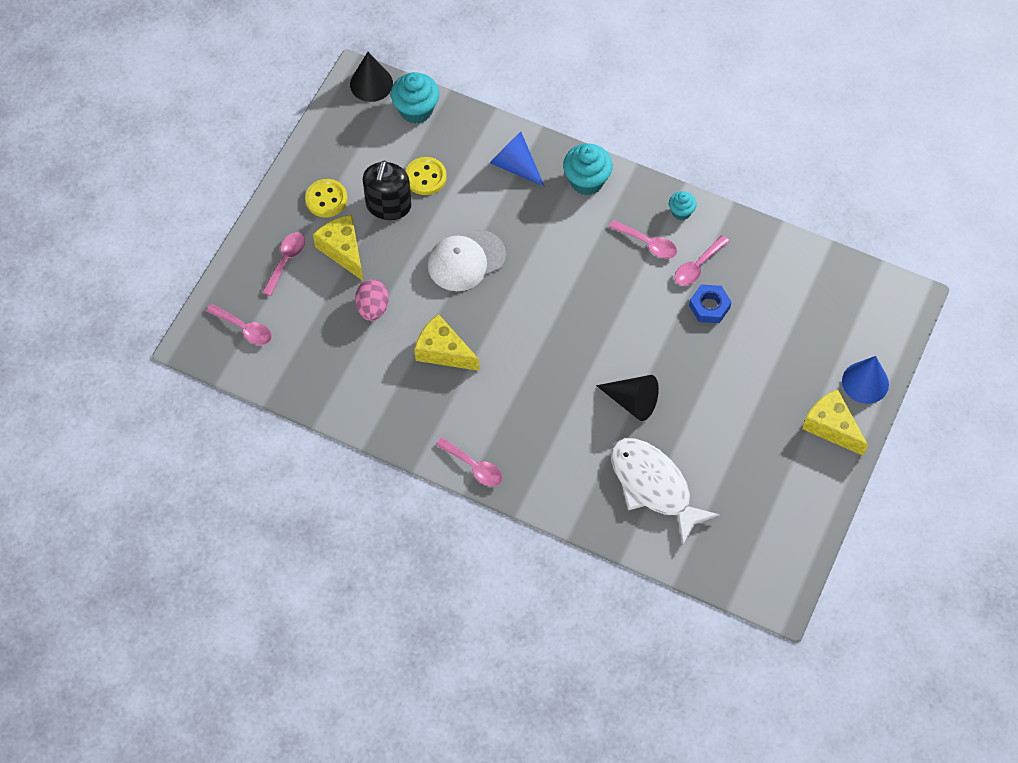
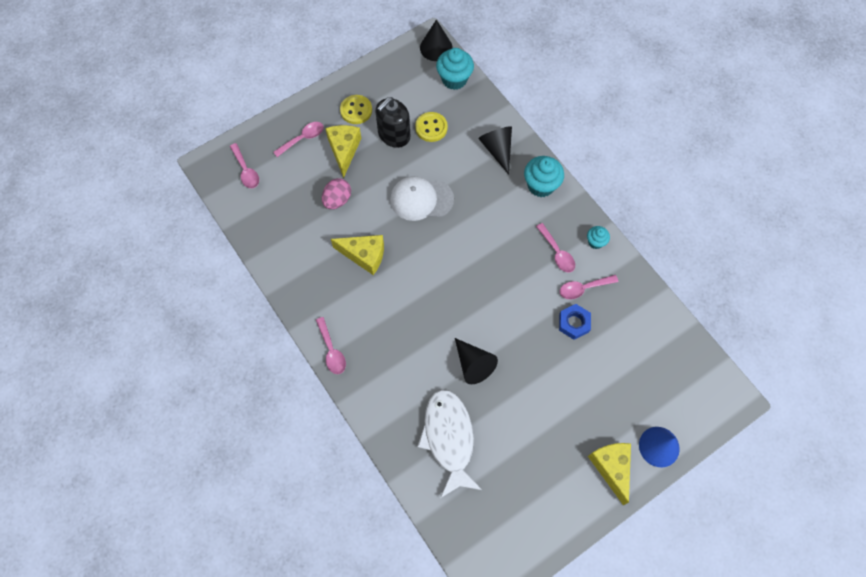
camera: 30 degrees right, 5 degrees up
(443, 351) = (364, 255): yellow cheese -> yellow cheese turned 135 degrees clockwise
(515, 165) = (497, 150): blue cone -> black cone

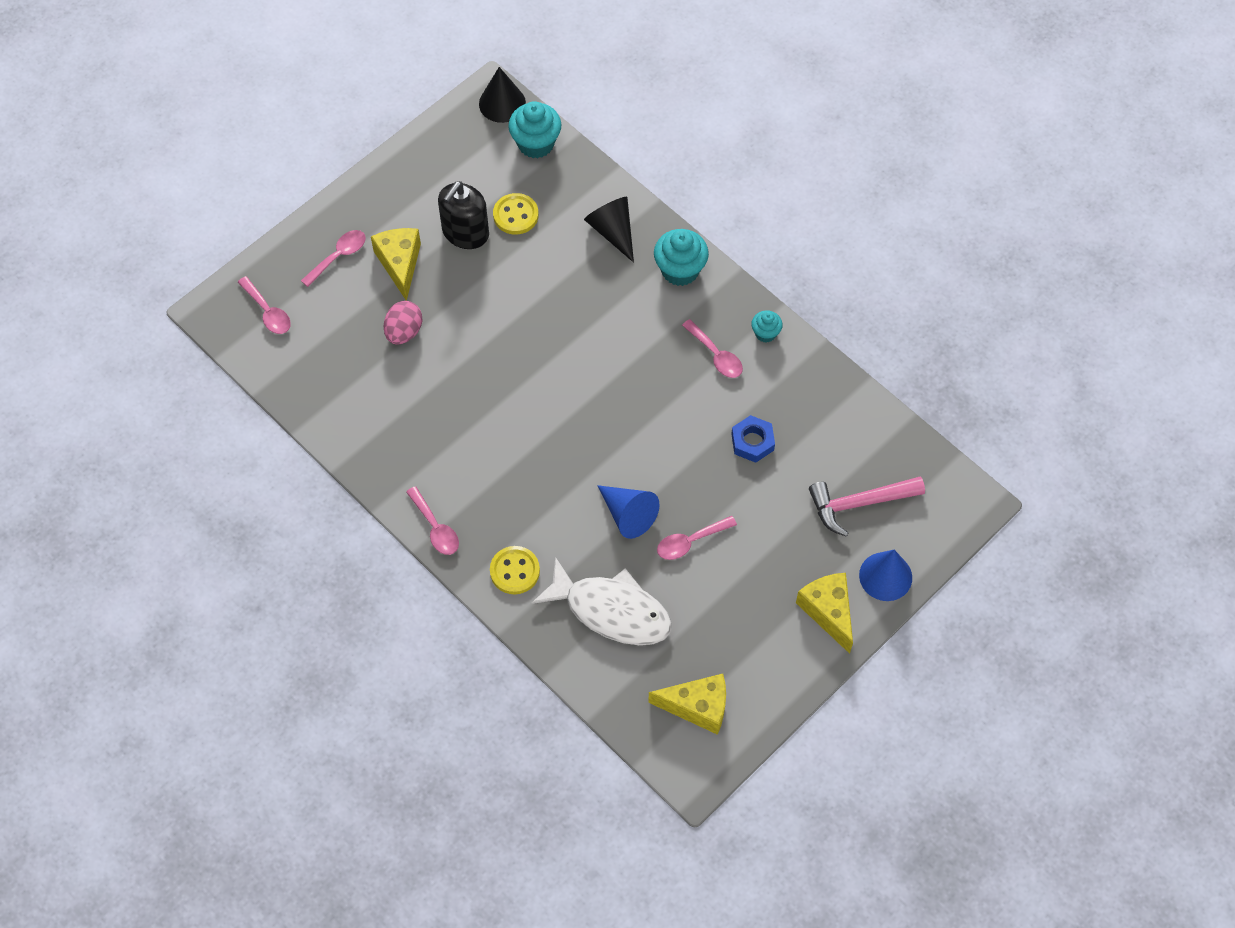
camera: 10 degrees left, 5 degrees down
(356, 110) = (406, 207): yellow button -> yellow button (515, 571)
(364, 255) = (455, 399): yellow cheese -> yellow cheese (697, 707)
(421, 199) = (519, 313): white cap -> none
(448, 438) = (612, 610): white fish -> white fish turned 135 degrees clockwise
(473, 364) = (628, 514): black cone -> blue cone
(583, 288) = (758, 396): pink spoon -> pink spoon (690, 542)
(647, 385) = (859, 504): none -> pink hammer

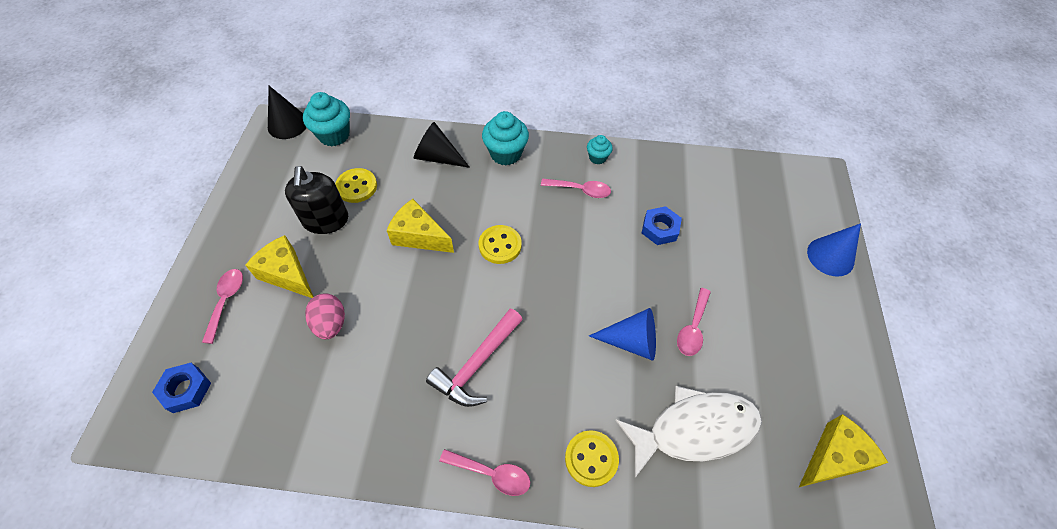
camera: 40 degrees left, 5 degrees down
(268, 312) = (186, 390): pink spoon -> blue nut
(594, 358) = (500, 245): none -> yellow button
(828, 611) = (827, 307): yellow cheese -> yellow cheese (419, 236)
(859, 504) = (763, 222): pink hammer -> pink hammer (477, 364)

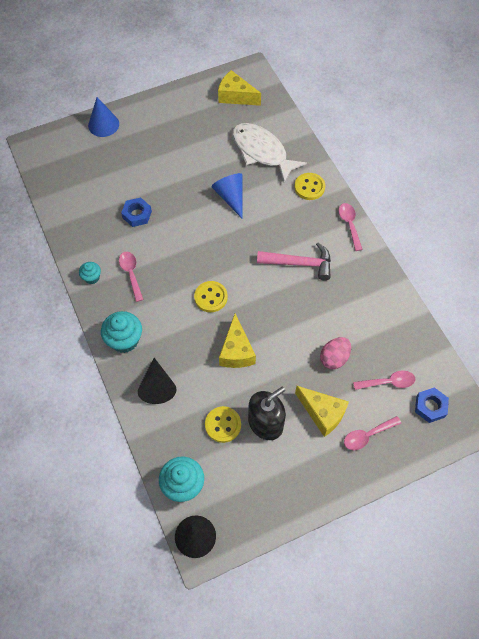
camera: 120 degrees left, 5 degrees up
(287, 274) = (322, 413): yellow cheese -> yellow cheese turned 60 degrees counterclockwise
(692, 328) = (201, 172): pink spoon -> pink spoon (388, 382)

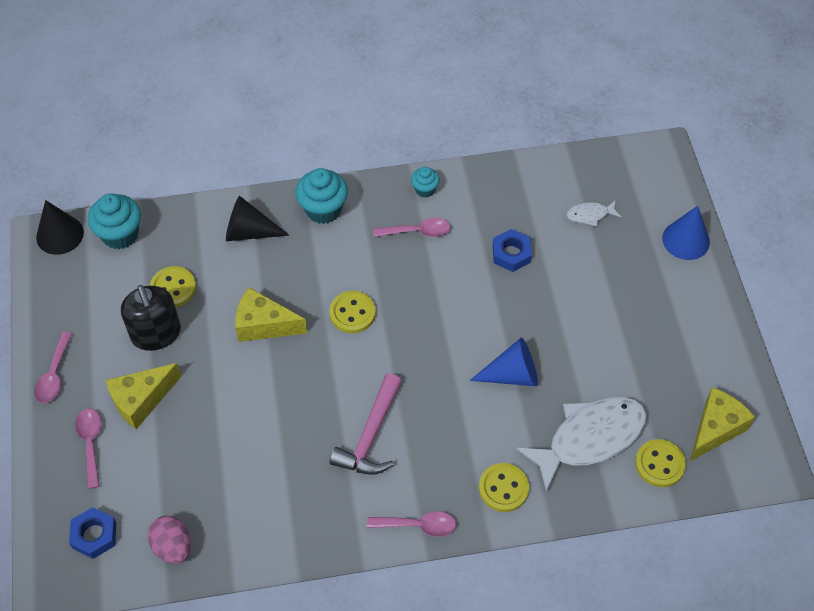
camera: 105 degrees right, 5 degrees down
(94, 176) = (590, 215): none -> white fish
(267, 118) = (659, 464): none -> yellow button
(334, 358) = (210, 437): pink egg -> pink egg (173, 547)
(388, 382) = (149, 494): pink spoon -> pink spoon (54, 375)

